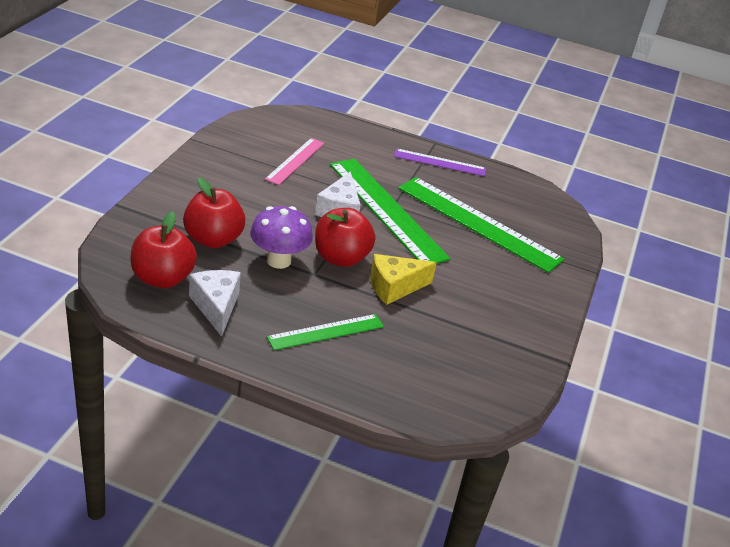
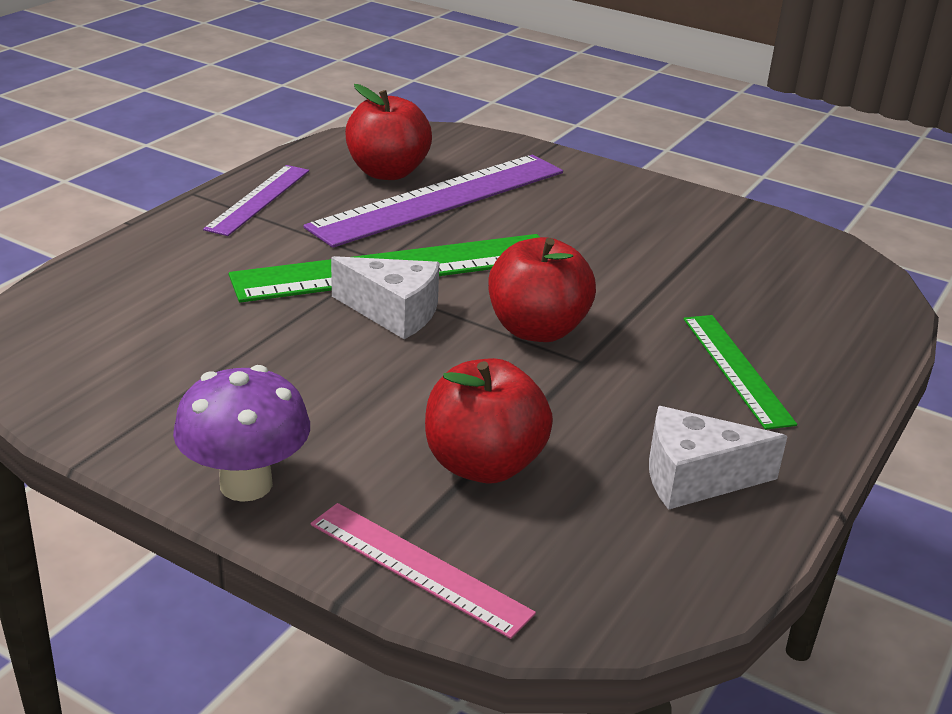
camera: 75 degrees left, 5 degrees down
(162, 278) = (618, 541): red apple -> red apple (387, 172)
(278, 260) = (549, 394): purple mushroom -> purple mushroom (246, 484)
(295, 161) = (214, 338): pink ruler -> pink ruler (418, 568)
(394, 287) = (611, 293): yellow cheese -> none
(478, 223) = (440, 199): green ruler -> purple ruler

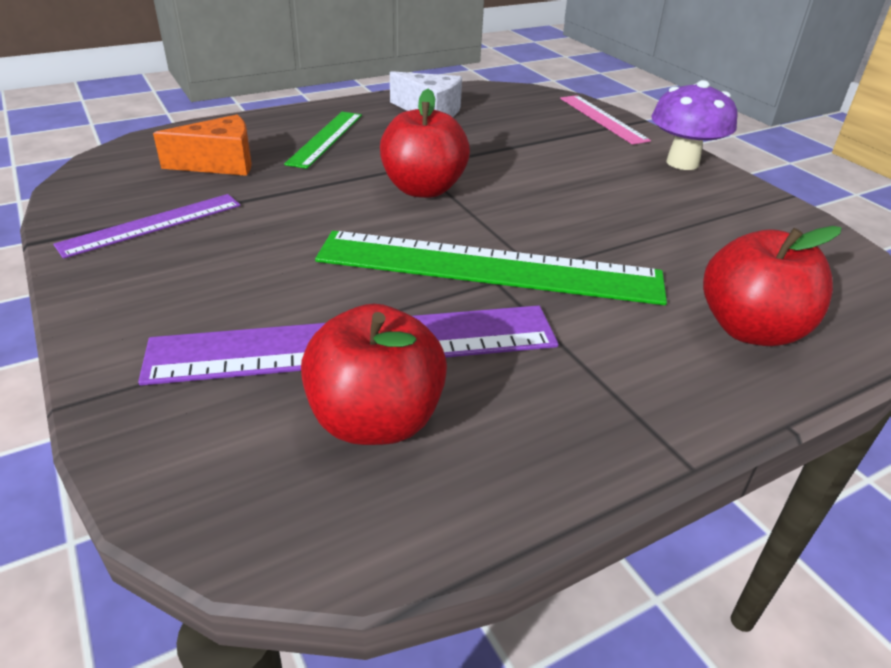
camera: 150 degrees left, 5 degrees up
(258, 199) = (596, 419): purple ruler -> purple ruler (152, 224)
(394, 312) = (524, 229): white cheese -> none
(483, 465) = (538, 139): red apple -> red apple (750, 329)
(770, 299) = (220, 163): none -> orange cheese

